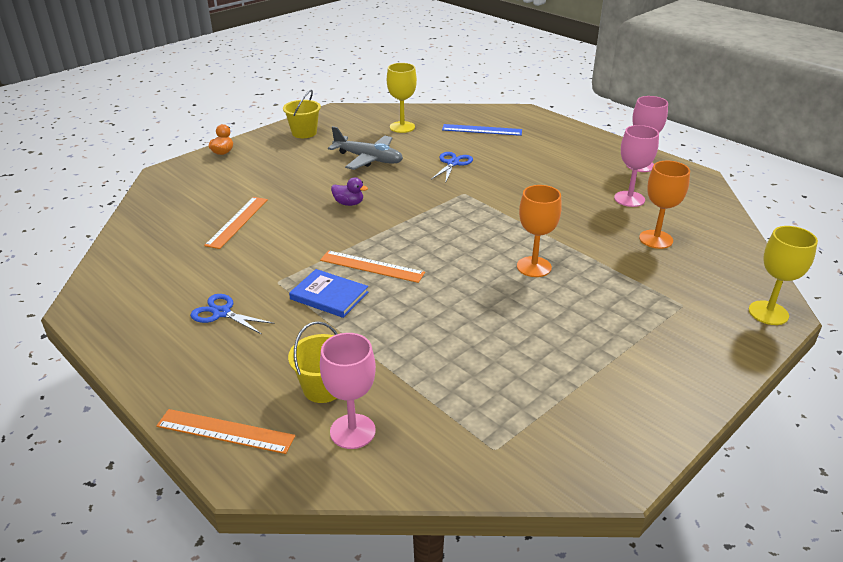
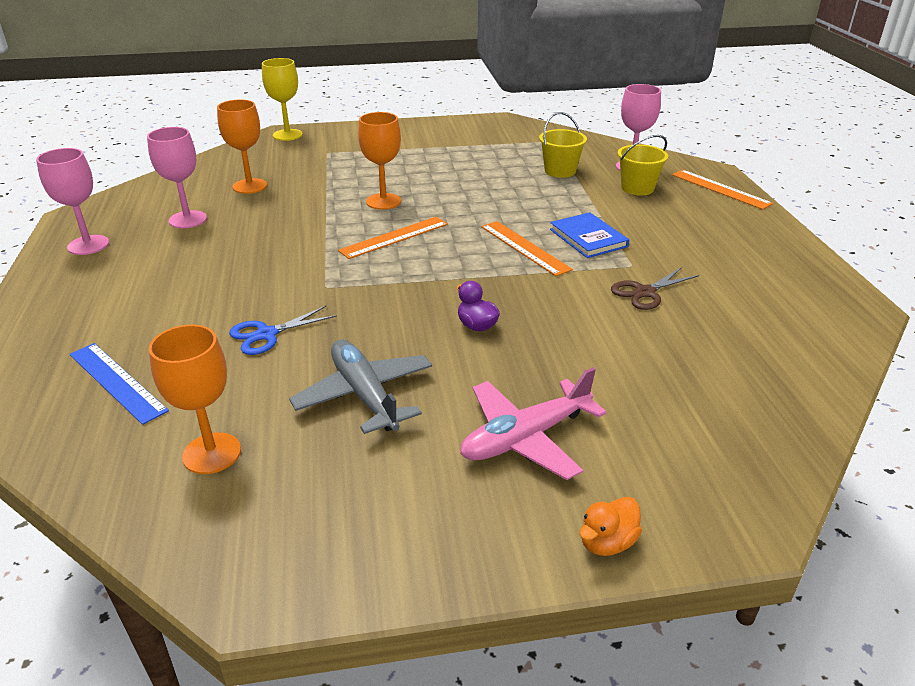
camera: 145 degrees left, 0 degrees up
(222, 313) = (701, 256): blue scissors -> none
(237, 222) = (645, 354): orange ruler -> orange ruler (394, 237)
(256, 262) = (645, 292): none -> brown scissors
(278, 168) = (525, 438): none -> pink plane
(304, 133) = (398, 531): yellow bucket -> yellow bucket (560, 171)
(402, 127) = (212, 453): yellow goblet -> orange goblet

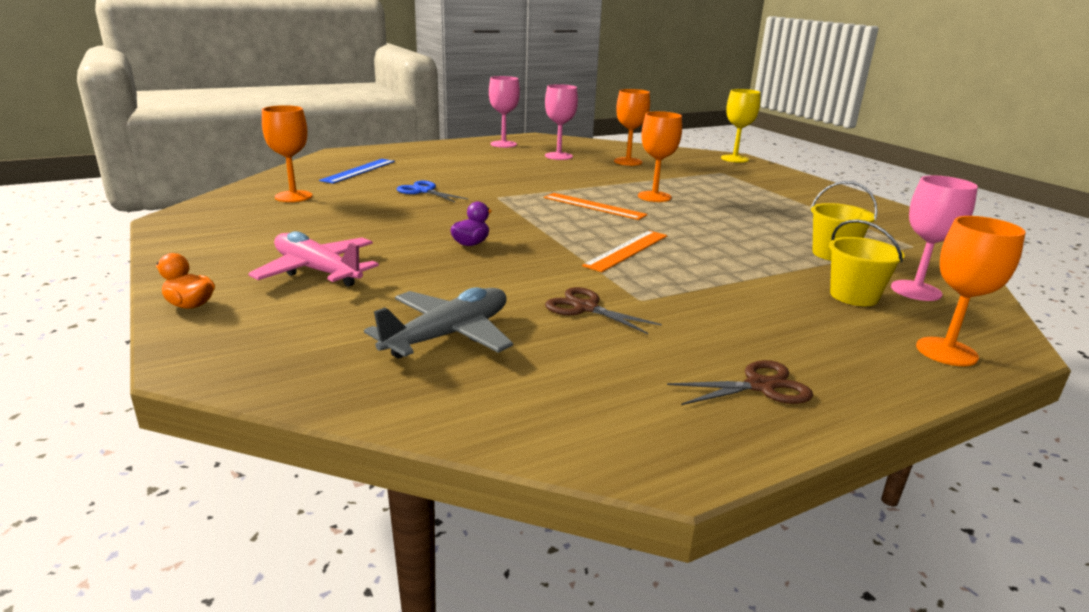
camera: 70 degrees right, 10 degrees down
(364, 395) = (361, 221): grey plane -> grey plane (449, 335)
(588, 238) = (681, 276): blue book -> none
(720, 189) = (946, 352): orange ruler -> orange goblet
(767, 257) = (760, 386): none -> brown scissors

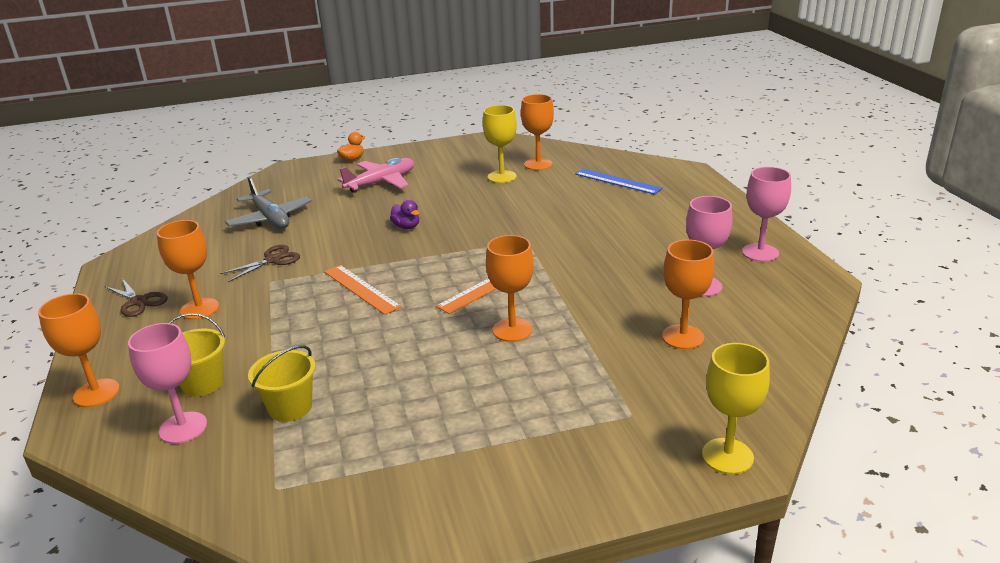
camera: 105 degrees right, 5 degrees up
(326, 210) = (502, 177): none -> yellow goblet
(424, 191) = (548, 209): blue scissors -> none
(736, 331) = (199, 309): none -> orange goblet
(760, 386) = (138, 301): brown scissors -> brown scissors turned 45 degrees counterclockwise

